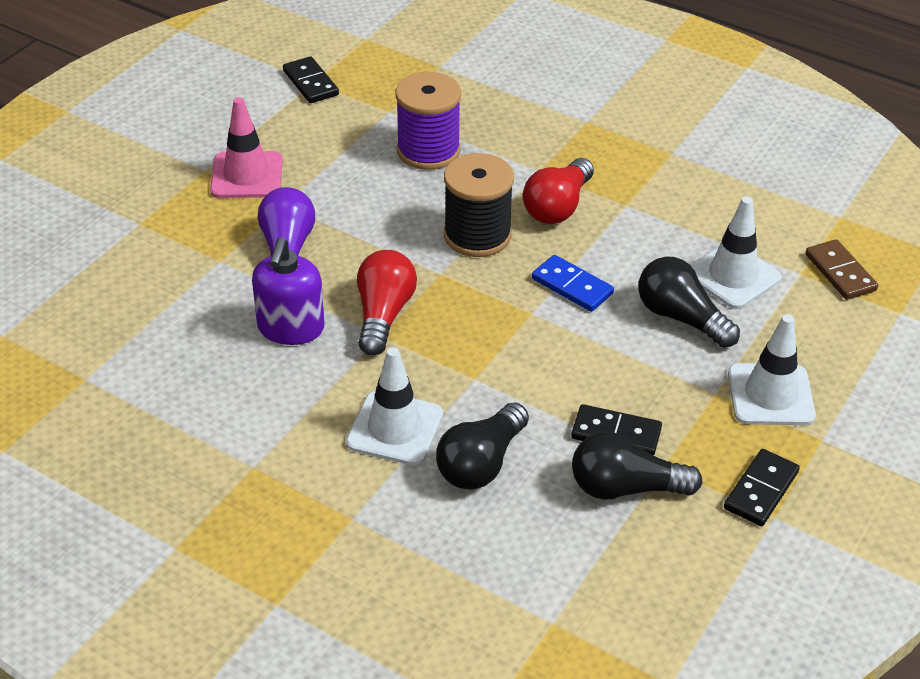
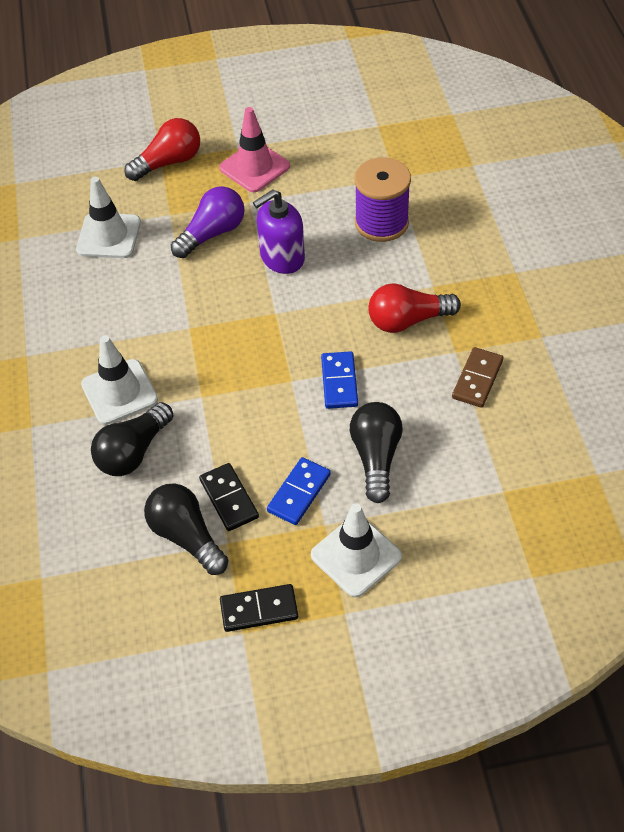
camera: 50 degrees right, 10 degrees up
(291, 328) = (149, 286): purple soap dispenser -> purple soap dispenser (282, 258)
(310, 83) = (374, 125): black domino -> none
(383, 315) = (207, 316): red light bulb -> red light bulb (169, 162)
(477, 235) = (330, 303): black spool -> none
(481, 463) = (133, 452): black light bulb -> black light bulb turned 45 degrees counterclockwise
(663, 386) = (299, 493): none -> blue domino
(733, 276) = (452, 456): white traffic cone -> white traffic cone (109, 236)
(840, 272) = (532, 513): brown domino -> brown domino (477, 379)

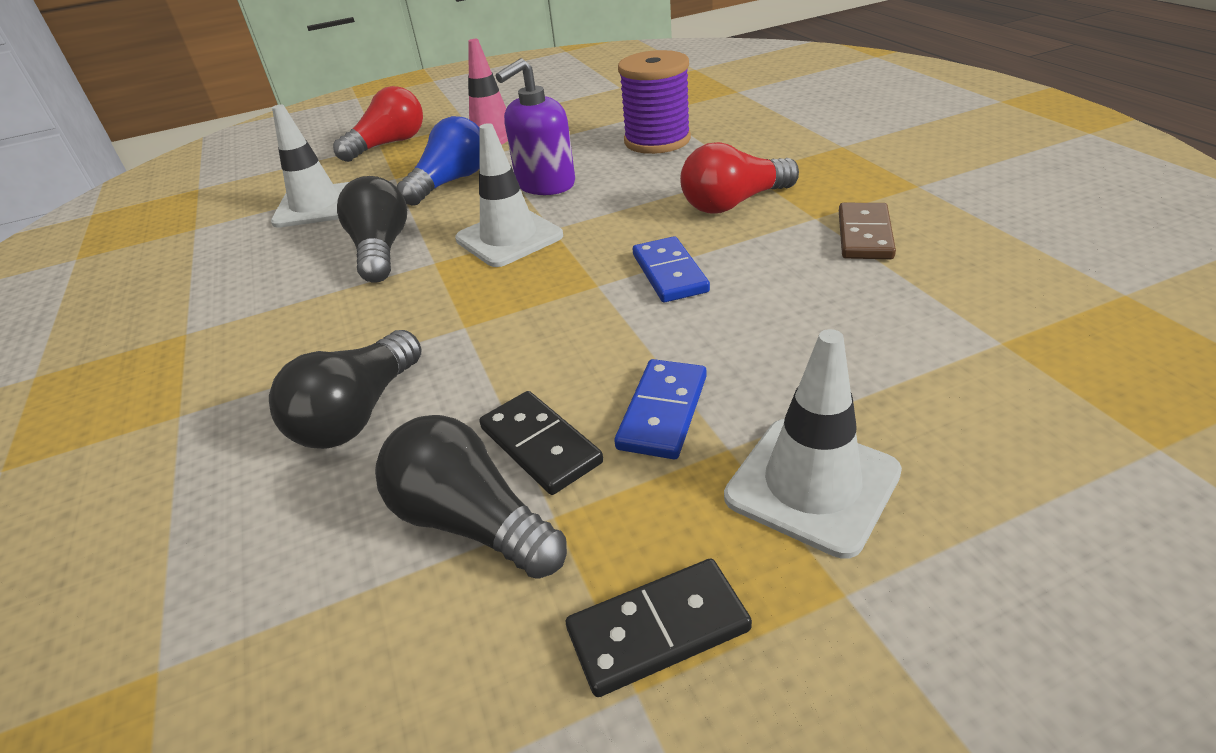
camera: 10 degrees left, 15 degrees down
(119, 392) = (332, 345): white traffic cone -> white traffic cone (509, 238)
(212, 233) = (451, 182): purple light bulb -> blue light bulb
(376, 457) = (769, 342): black light bulb -> black light bulb (381, 250)

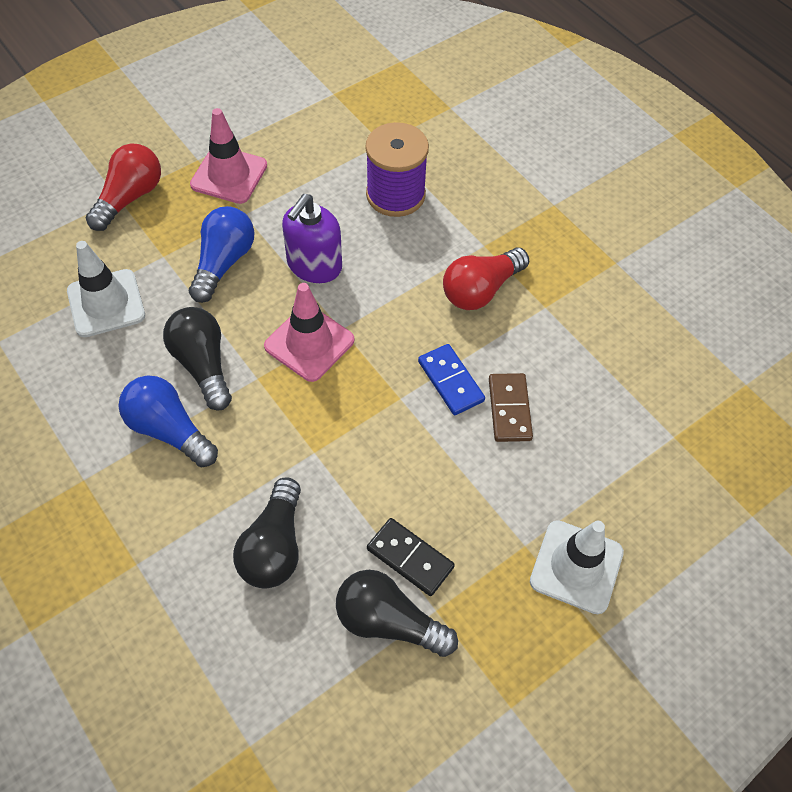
camera: 20 degrees left, 20 degrees up
(308, 298) = (169, 430): none -> blue light bulb
(509, 238) = (309, 343): white traffic cone -> pink traffic cone
(658, 629) = (513, 672): black domino -> none
(663, 412) = (479, 521): blue domino -> none
(864, 235) = (582, 328): brown domino -> brown domino (509, 409)

